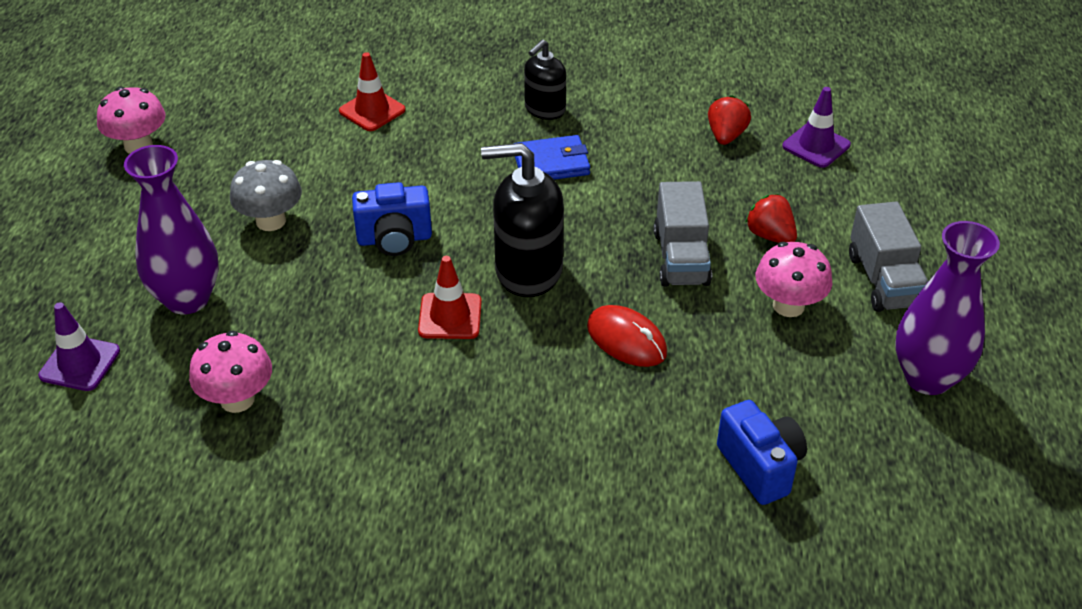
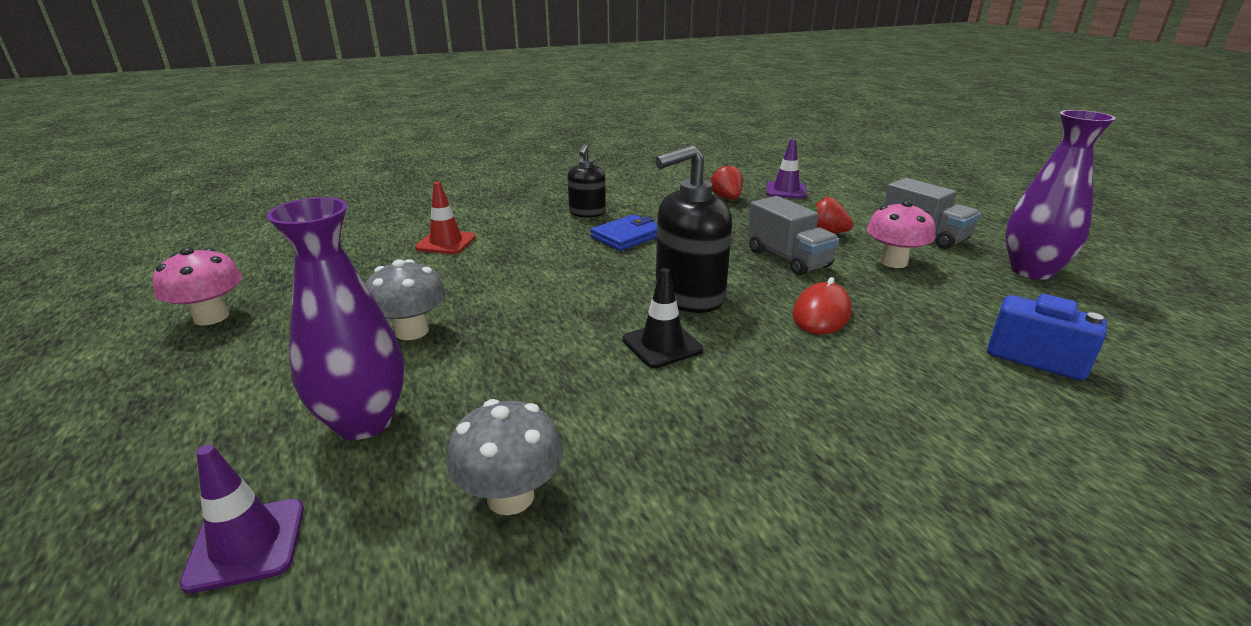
camera: 30 degrees left, 15 degrees down
(237, 399) = (510, 497): pink mushroom -> grey mushroom
(394, 239) = (550, 310): blue camera -> none
(450, 316) = (662, 345): red traffic cone -> black traffic cone
(626, 339) = (821, 313): red mouse -> red mouse turned 75 degrees counterclockwise

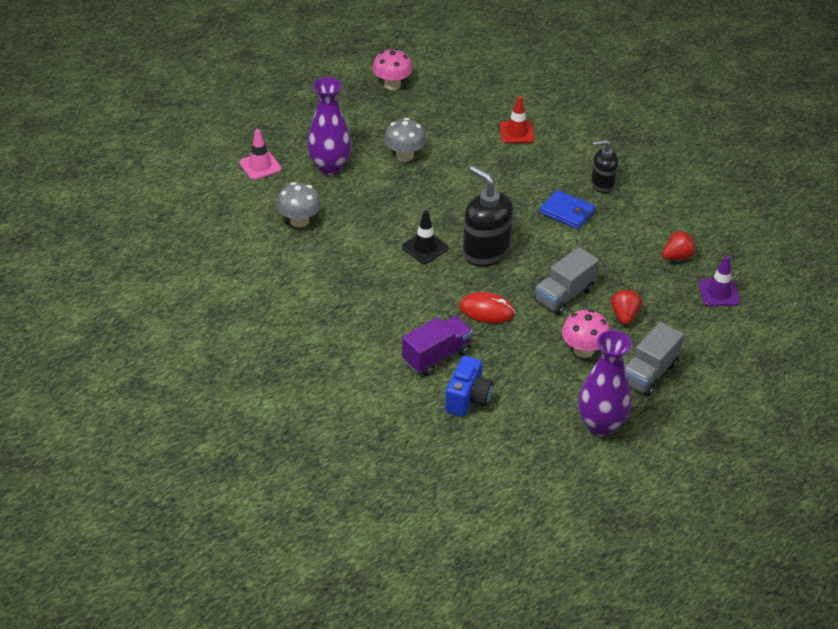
camera: 75 degrees right, 15 degrees up
(246, 544) = (260, 166): purple traffic cone -> pink traffic cone
(942, 372) = (436, 356): none -> purple truck

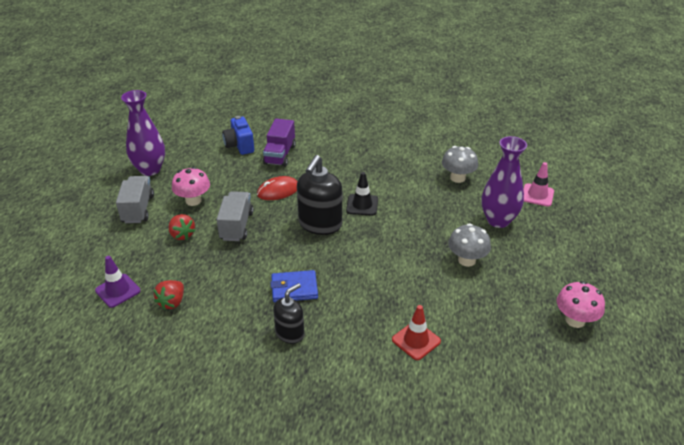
camera: 140 degrees right, 5 degrees down
(485, 252) = (320, 224): black soap dispenser -> black soap dispenser turned 105 degrees clockwise

